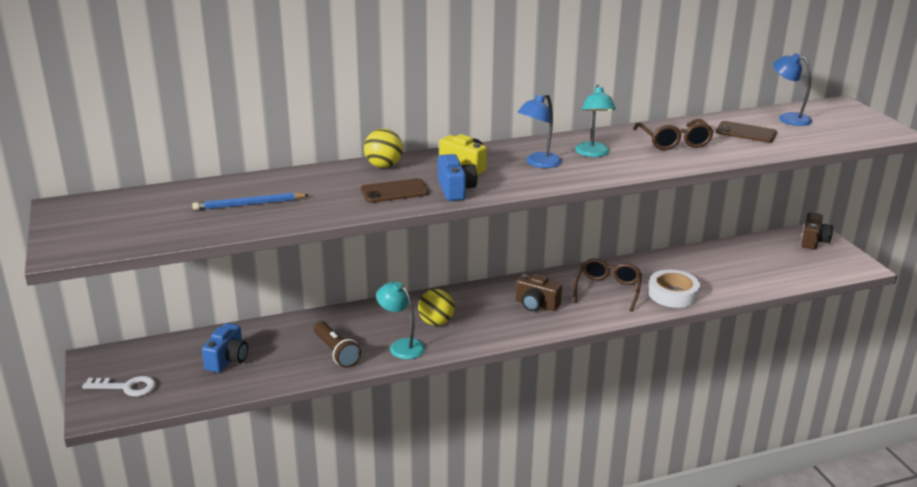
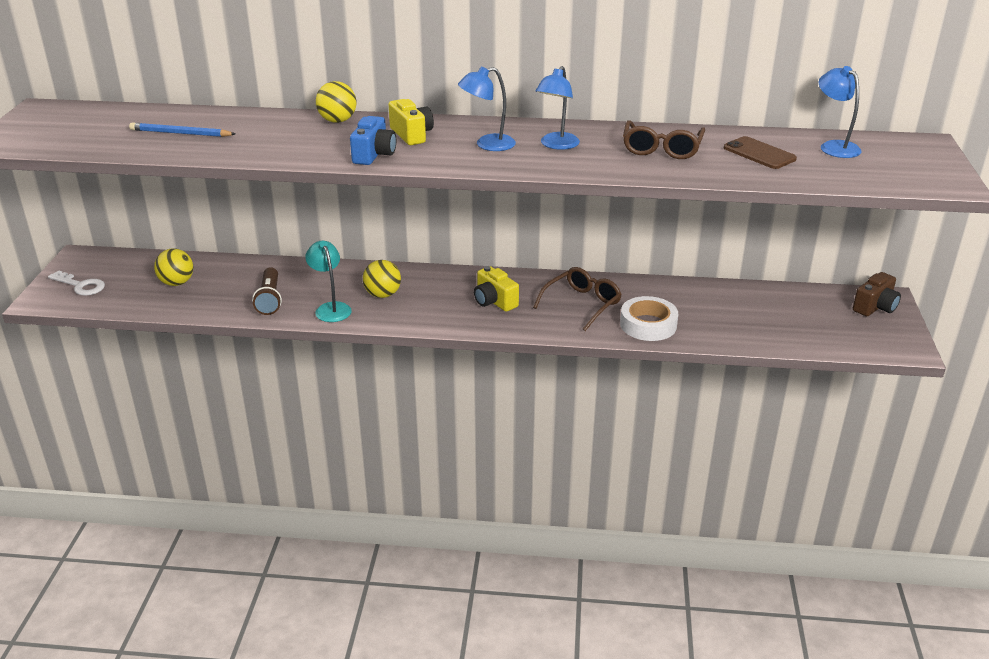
camera: 25 degrees right, 5 degrees up
(228, 359) = (177, 283): blue camera -> yellow ball
(394, 191) = (317, 146): brown phone -> none
(536, 305) = (494, 301): brown camera -> yellow camera
(593, 153) = (556, 145): turquoise lamp -> blue lamp

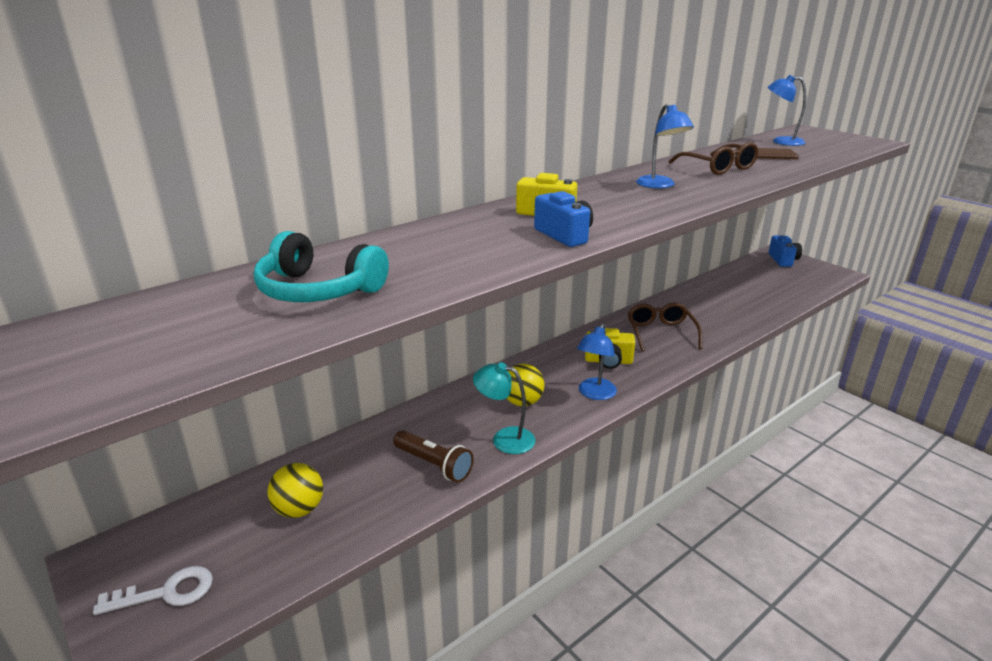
camera: 45 degrees left, 5 degrees down
(180, 133) = (318, 290): blue pencil -> turquoise headphones
(337, 121) = (454, 224): yellow ball -> none
(487, 145) = (619, 200): blue lamp -> blue lamp (595, 394)
(648, 325) = (720, 325): white tape -> none
(875, 307) = (783, 260): brown camera -> blue camera

